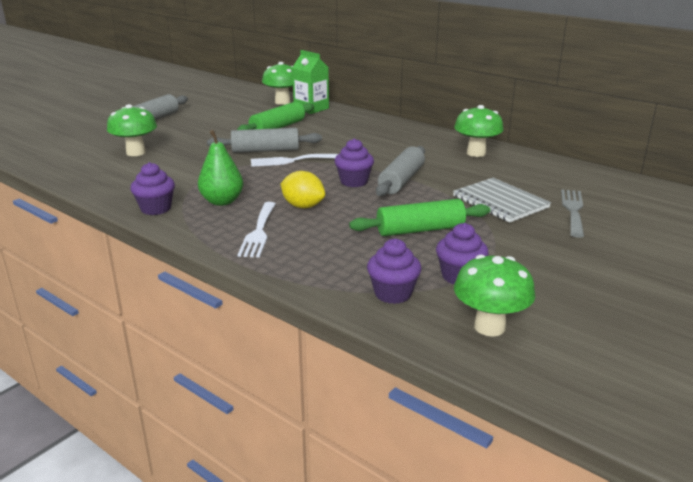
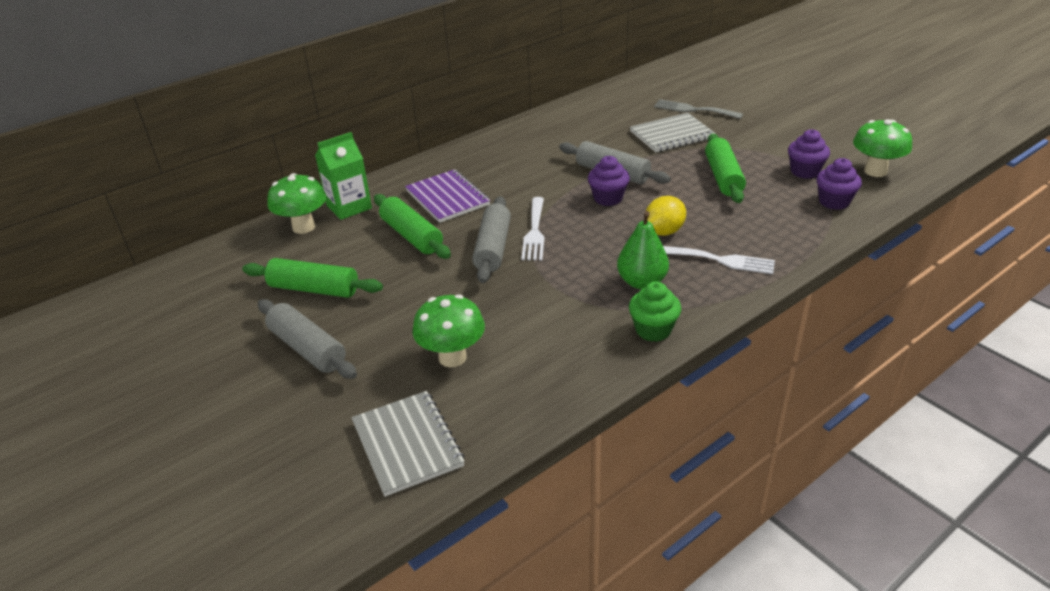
camera: 75 degrees left, 10 degrees up
(58, 151) = (407, 444): none -> grey notebook
(156, 208) = (653, 330): purple cupcake -> green cupcake
(212, 113) = (314, 289): none -> green rolling pin
(333, 131) = (447, 198): none -> purple notebook
(476, 153) = (554, 127): green mushroom -> none

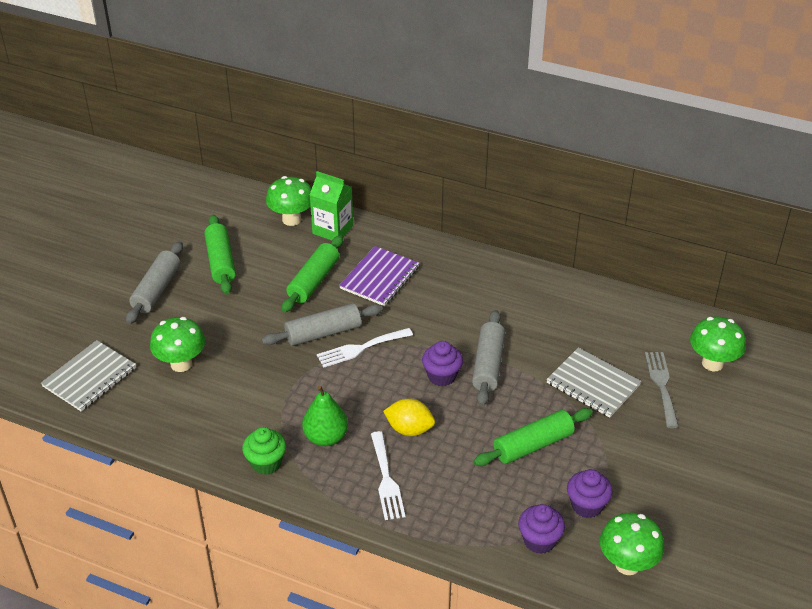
camera: 60 degrees right, 5 degrees up
(684, 86) = (712, 363): none -> green mushroom

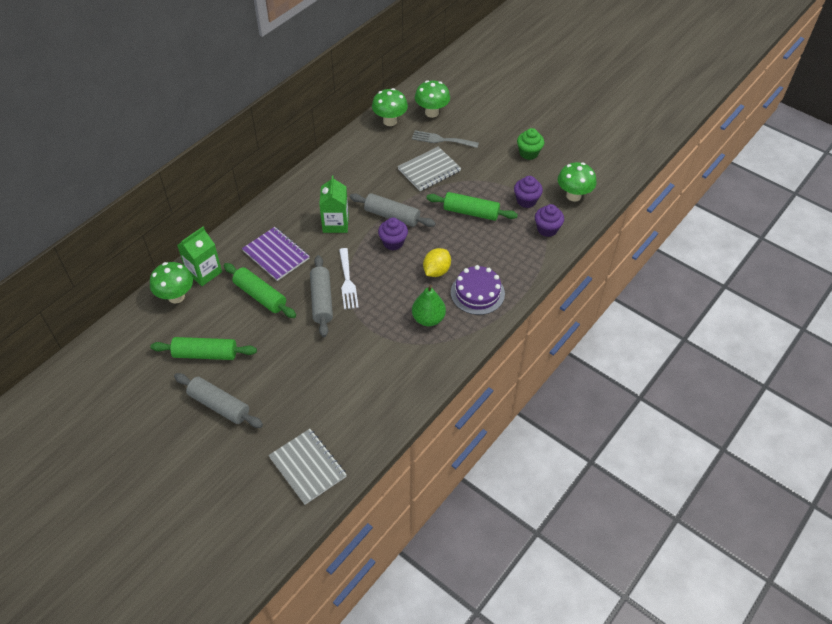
camera: 75 degrees left, 10 degrees up
(181, 364) = (318, 398): green mushroom -> green mushroom (390, 121)
(266, 463) = (441, 358): green cupcake -> green cupcake (528, 153)
(386, 480) = (477, 293): white fork -> purple cake
(451, 315) = (335, 223): none -> green carton
(533, 445) = (471, 212): green rolling pin -> green rolling pin turned 60 degrees counterclockwise

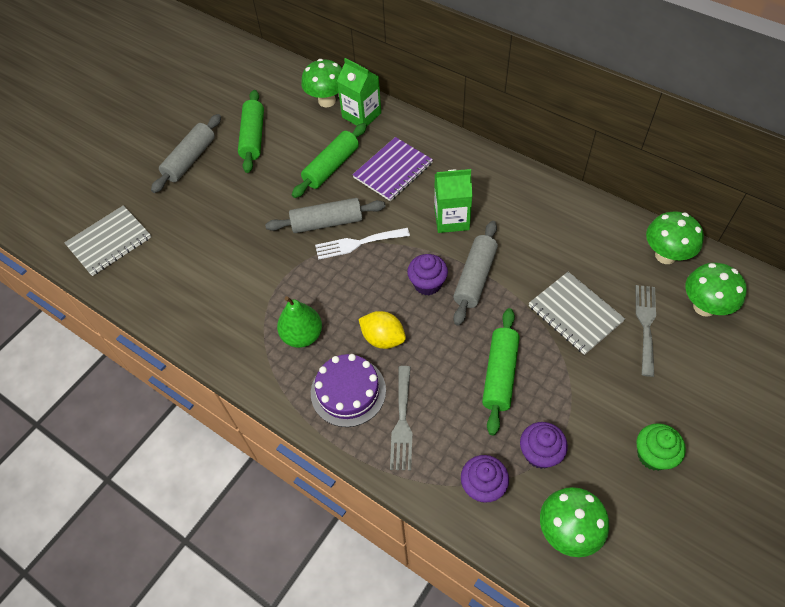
camera: 90 degrees right, 5 degrees up
(502, 265) = (402, 422): none -> grey fork

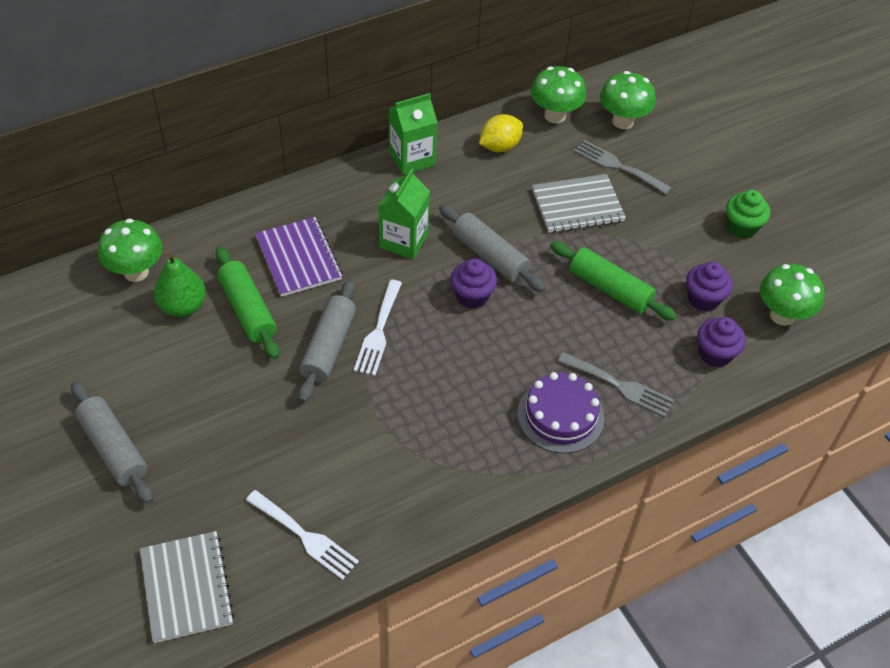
camera: 70 degrees left, 5 degrees down
(169, 283) = (305, 537): none -> white fork
(253, 137) = (133, 367): green rolling pin -> none
(302, 335) = (468, 429): green pear -> green pear (183, 306)
(361, 115) = (190, 250): green carton -> green carton (412, 158)
(383, 338) = (515, 360): yellow lemon -> yellow lemon (499, 146)

